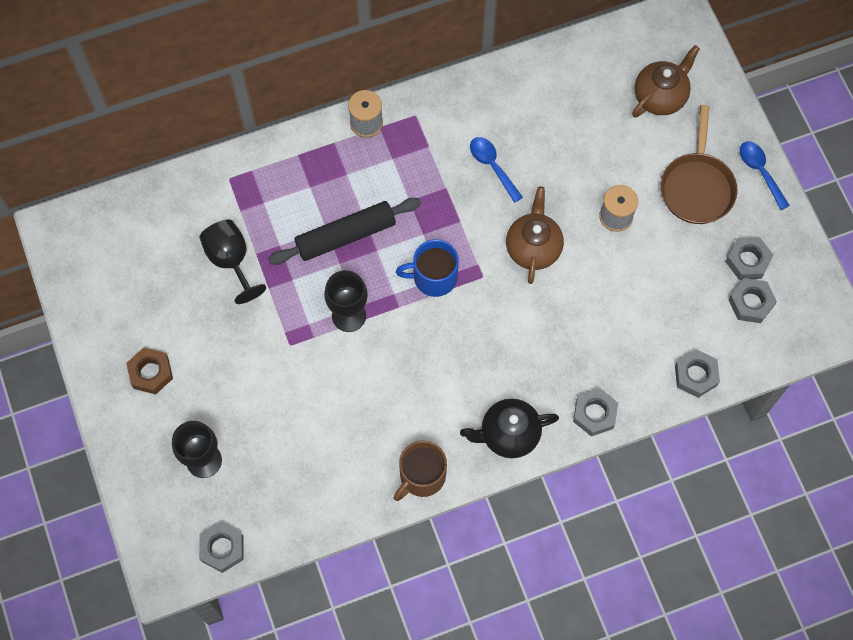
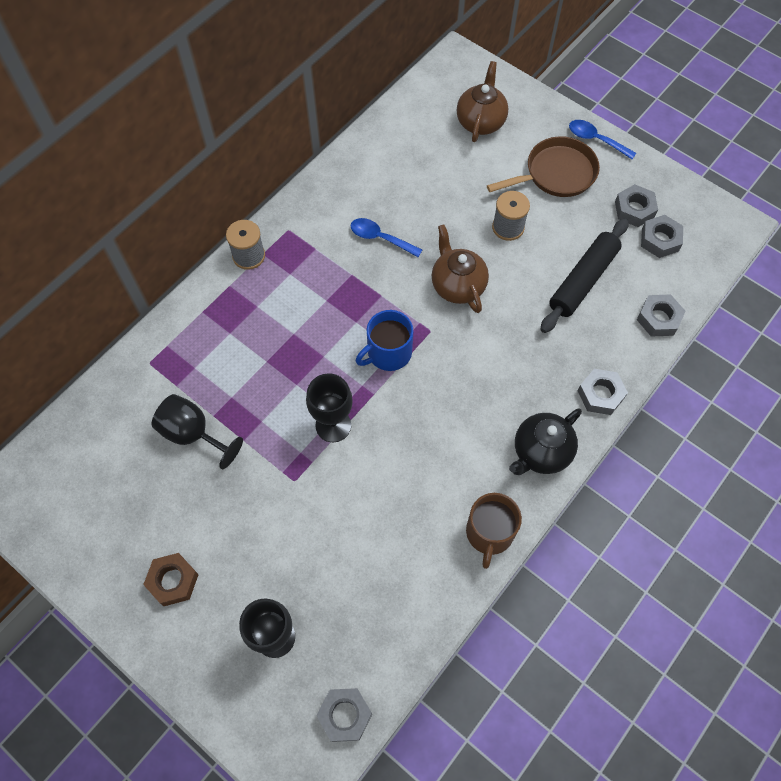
camera: 30 degrees left, 5 degrees down
(345, 235) = (287, 358): black rolling pin -> black rolling pin (582, 280)
(697, 186) = (556, 174): brown pan -> brown pan turned 90 degrees counterclockwise

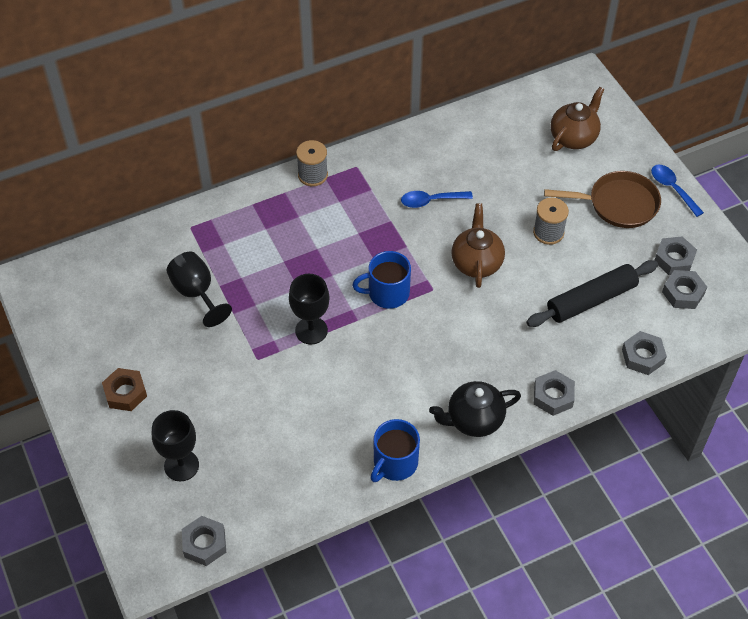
camera: 25 degrees right, 10 degrees down
(380, 238) = (431, 201): blue spoon -> blue spoon turned 60 degrees counterclockwise
(489, 533) = (394, 463): brown mug -> blue mug

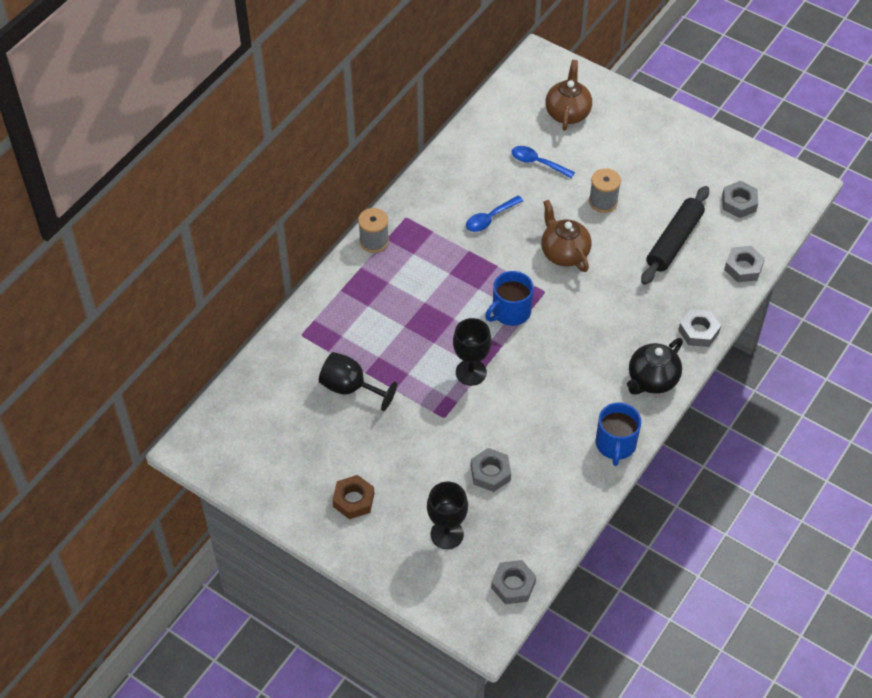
camera: 30 degrees left, 0 degrees up
(618, 204) = (641, 153): brown pan -> none
(672, 189) = (674, 122): blue spoon -> blue spoon (537, 163)
(674, 259) = (714, 179): grey nut -> grey nut (490, 473)

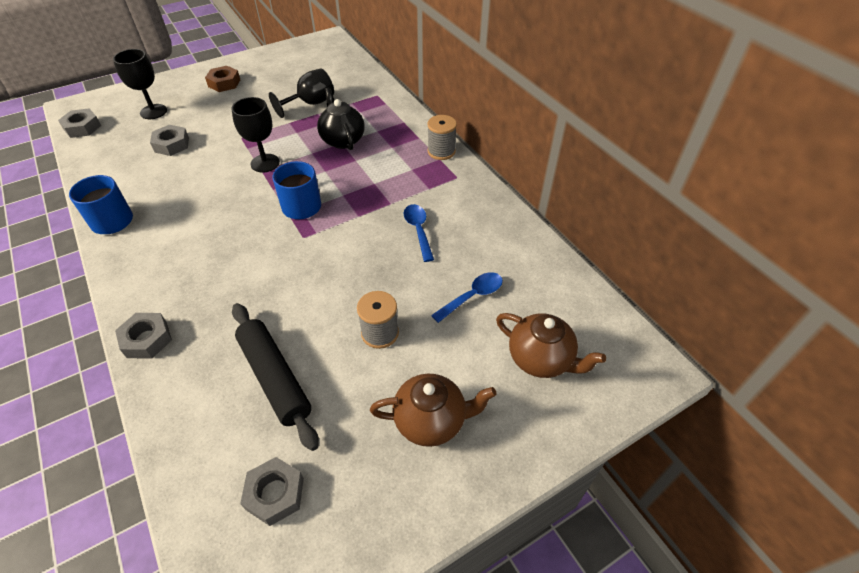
camera: 115 degrees right, 5 degrees down
(564, 253) = (336, 269): brown teapot -> brown teapot (431, 420)
(652, 380) = (138, 273): black teapot -> black teapot (342, 140)
(743, 267) = (179, 436): grey nut -> none

